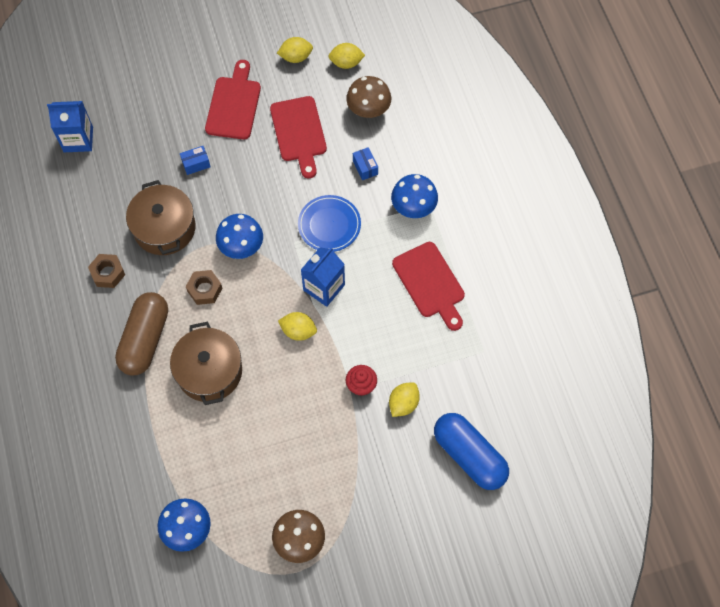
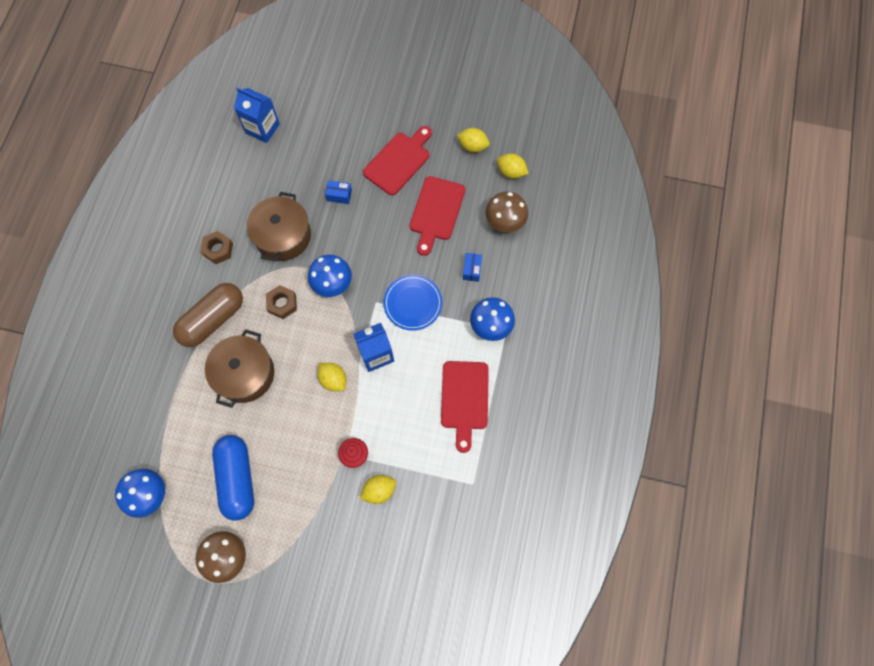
camera: 30 degrees right, 5 degrees up
(469, 455) = (405, 568): blue capsule -> blue capsule (237, 479)

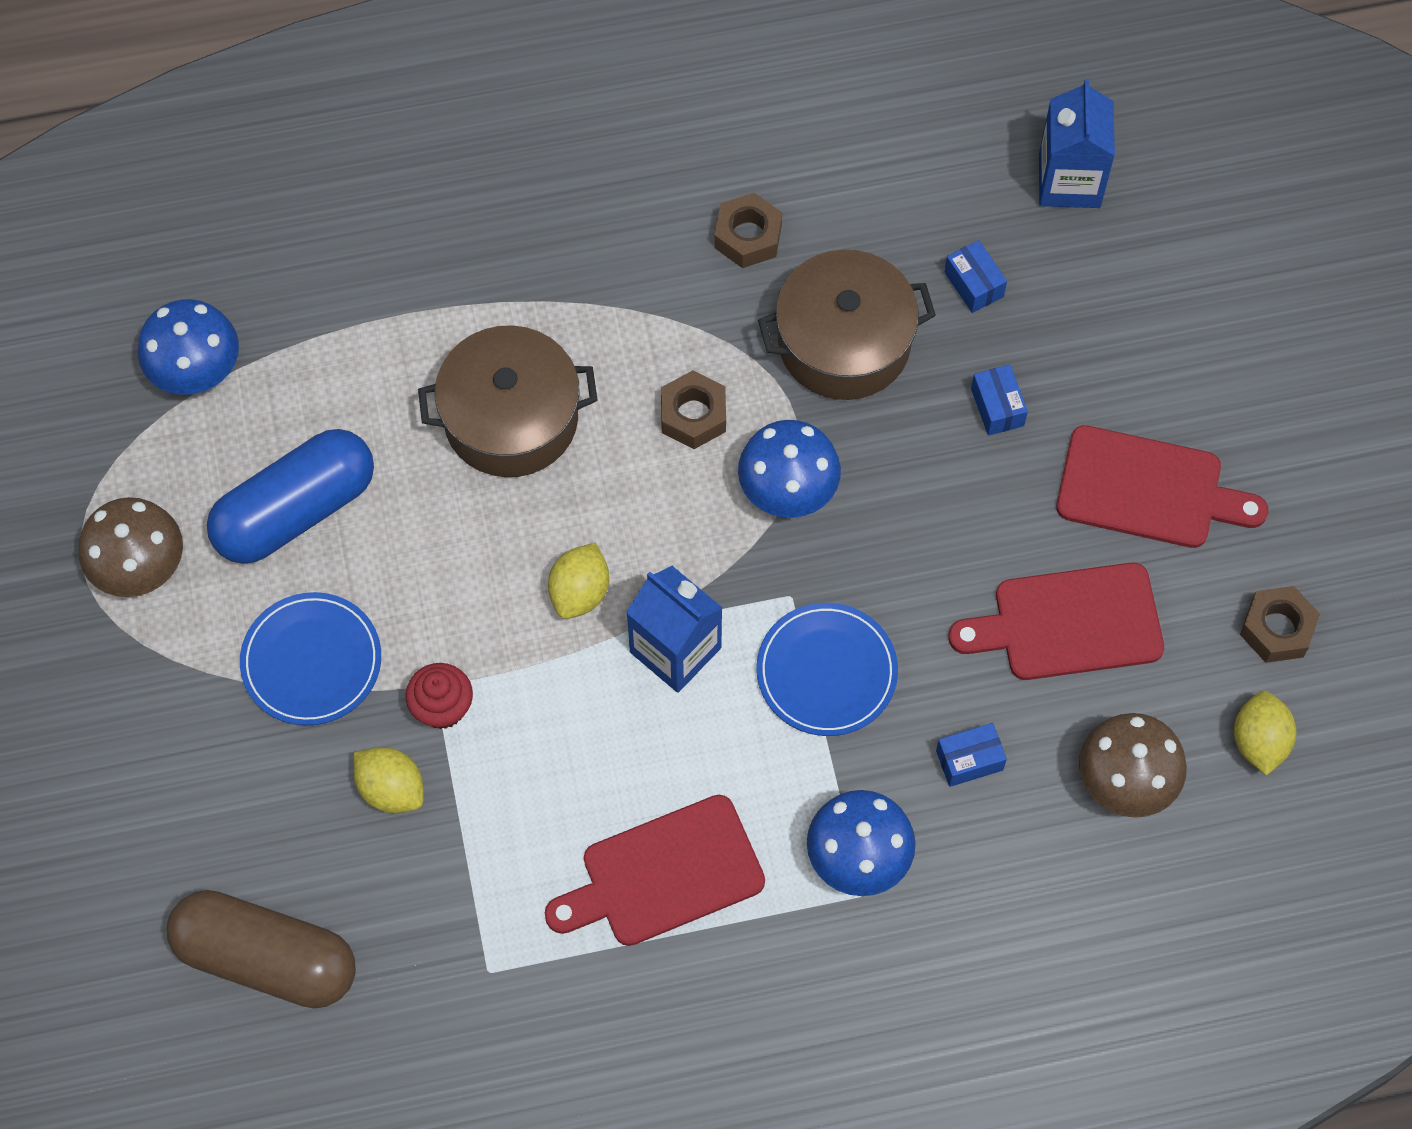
camera: 65 degrees right, 5 degrees down
(212, 319) = (594, 302): brown capsule -> brown capsule (267, 958)
(285, 180) = (974, 284): none -> blue box
(308, 500) = (311, 661): none -> blue plate
(472, 146) = (1277, 629): yellow lemon -> brown nut

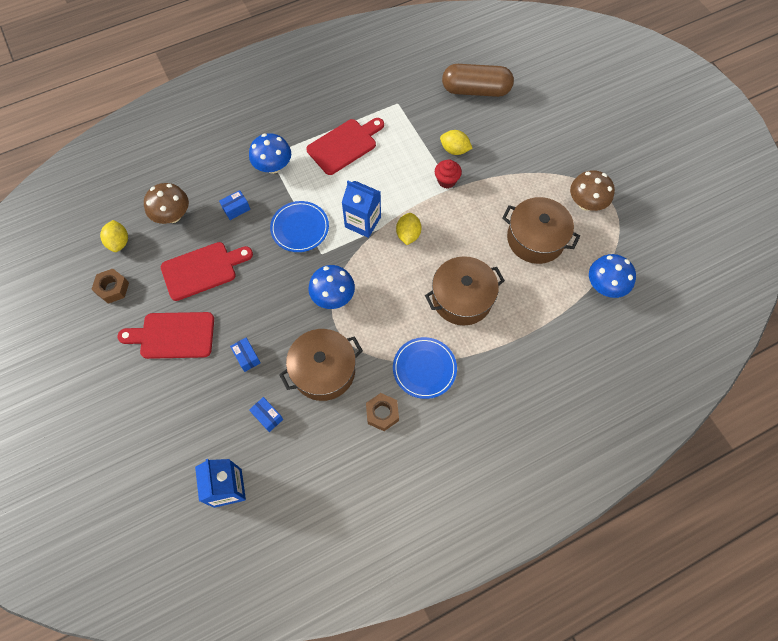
camera: 165 degrees right, 0 degrees up
(295, 510) = (535, 239): blue capsule -> brown pot
(311, 661) = (503, 185): blue plate -> blue plate (424, 368)
(693, 415) = (383, 319): brown nut -> none

